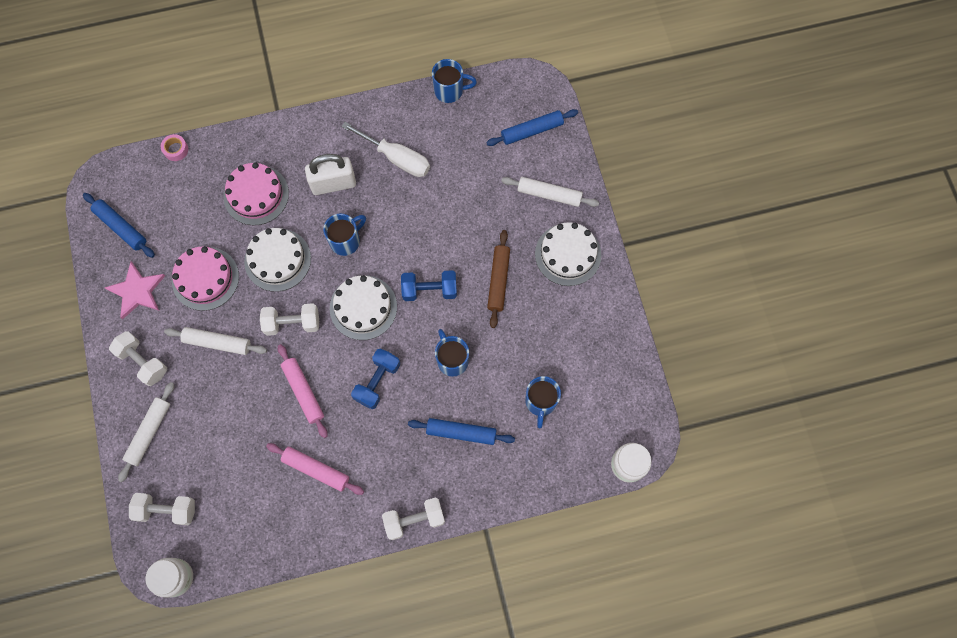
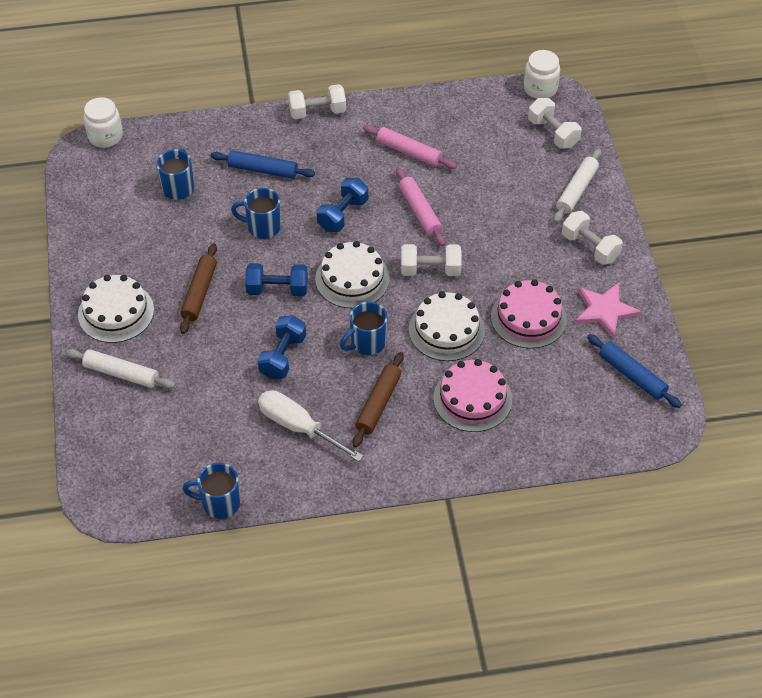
camera: 175 degrees left, 20 degrees down
(167, 510) = (553, 133): white dumbbell -> white dumbbell turned 45 degrees clockwise
(176, 150) = (575, 457): pink tape -> none
(217, 343) = (511, 258): white rolling pin -> none
(333, 184) = (378, 404): white padlock -> brown rolling pin
(417, 222) = (282, 356): none -> blue dumbbell
(452, 360) = (262, 227): blue mug -> blue mug turned 120 degrees clockwise
(532, 131) = (124, 446): blue rolling pin -> none

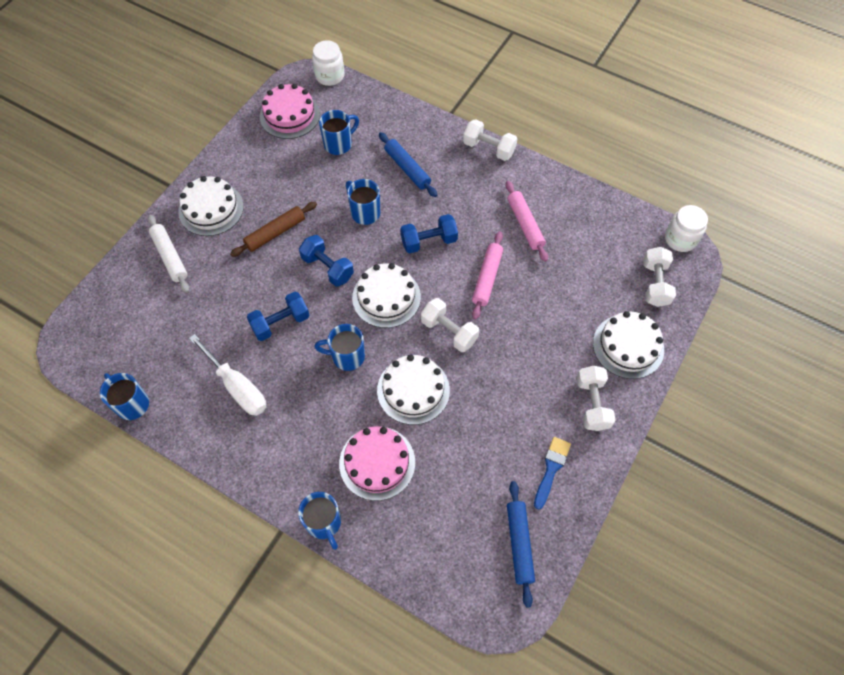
camera: 40 degrees right, 10 degrees up
(298, 427) = (237, 387): white screwdriver -> white screwdriver turned 150 degrees clockwise
(378, 404) = (307, 412): brown rolling pin -> none
(476, 467) = (324, 523): none -> blue mug
(528, 318) = (484, 427): pink cake -> pink cake (289, 115)
(576, 190) = (628, 346): white rolling pin -> white cake
(605, 311) = (551, 468): pink star -> blue brush

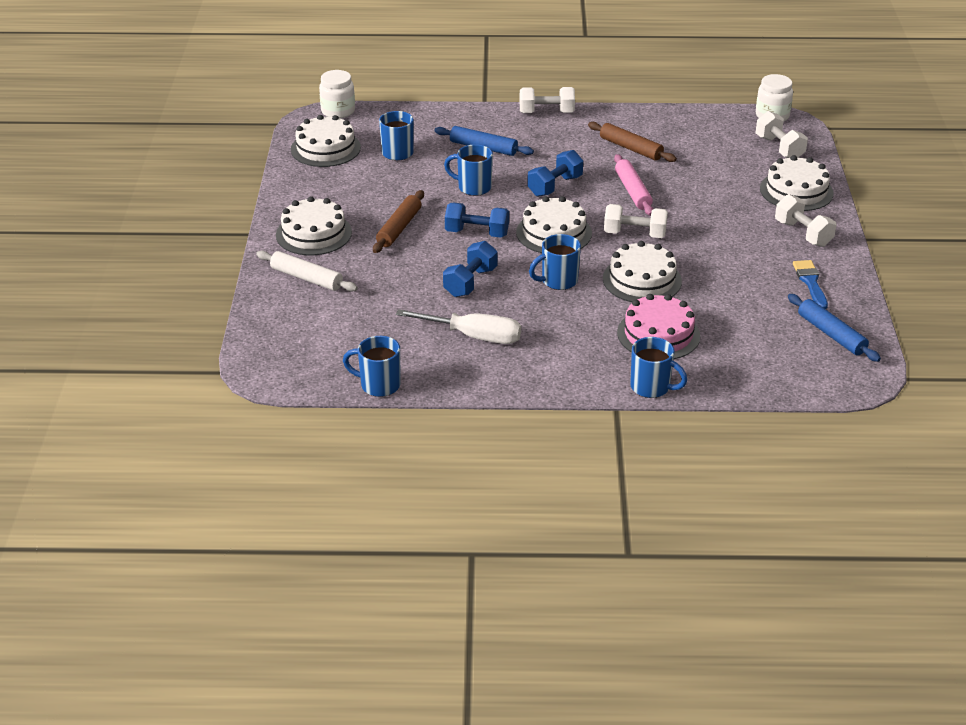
camera: 30 degrees left, 25 degrees down
(289, 115) = (325, 148): pink cake -> white cake
(525, 224) = (630, 148): pink rolling pin -> brown rolling pin

